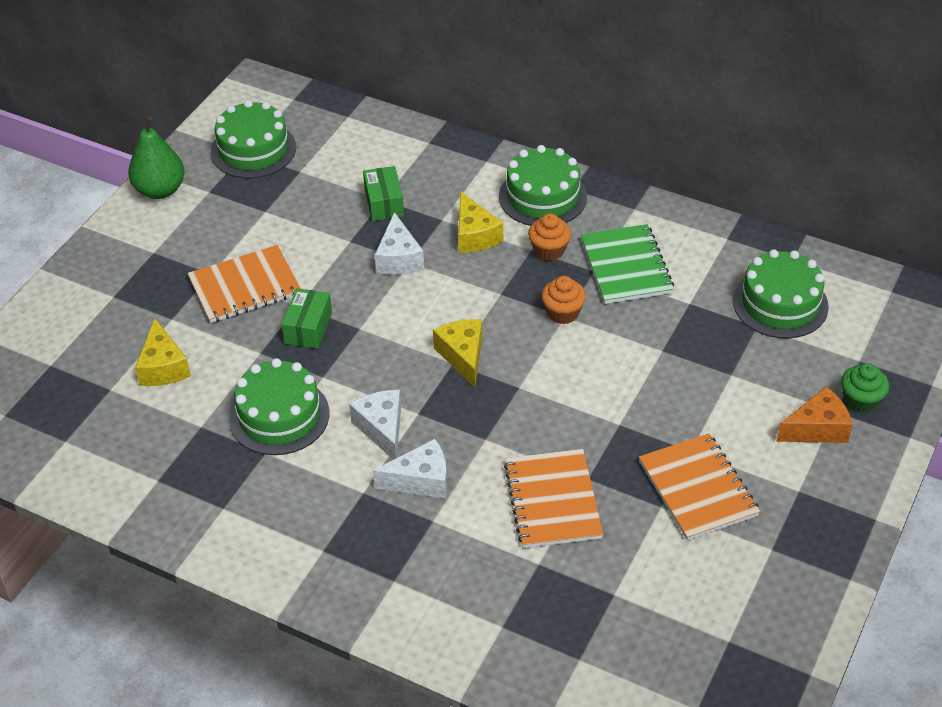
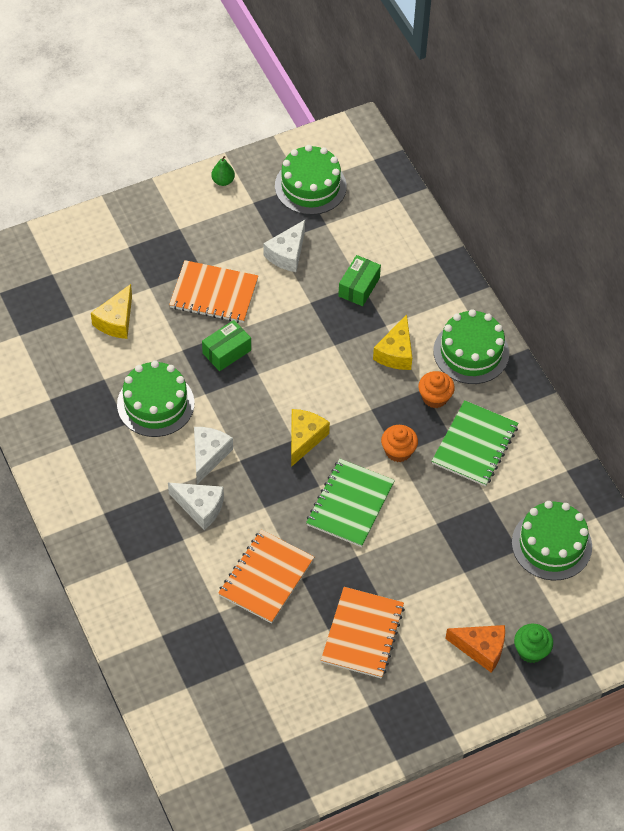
camera: 35 degrees right, 10 degrees up
(160, 190) = (223, 181): green pear -> green pear, size x0.52
(399, 258) = (330, 337): white cheese -> white cheese (287, 254)
(565, 384) = (350, 504): none -> green notebook

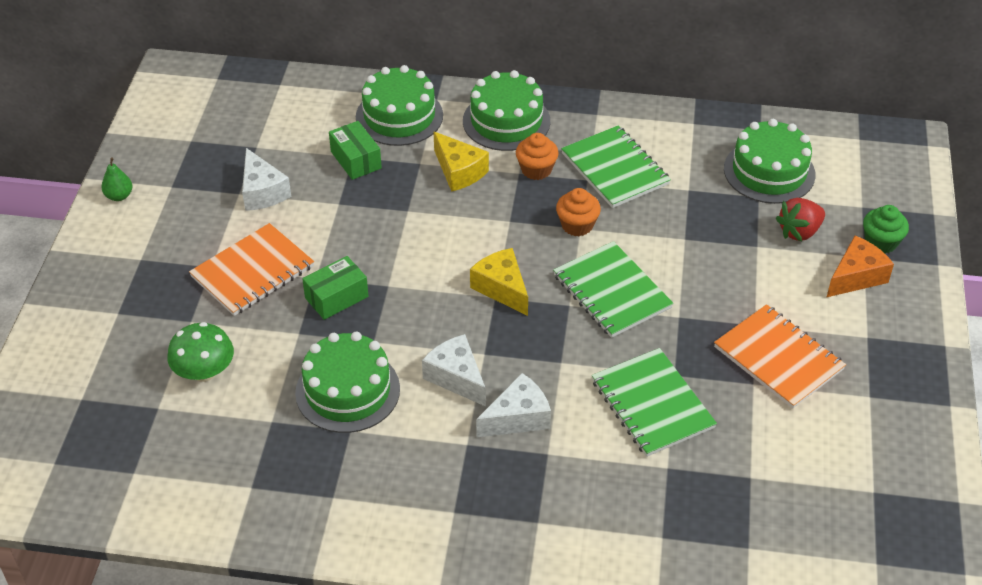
camera: 55 degrees left, 10 degrees down
(116, 321) = (204, 371): yellow cheese -> green mushroom
(226, 352) = (336, 297): green box -> green box turned 60 degrees clockwise
(266, 578) = (652, 404): orange notebook -> green notebook
(310, 186) = (199, 136): green cake -> green cake (399, 116)
(500, 592) = (799, 232): none -> red strawberry

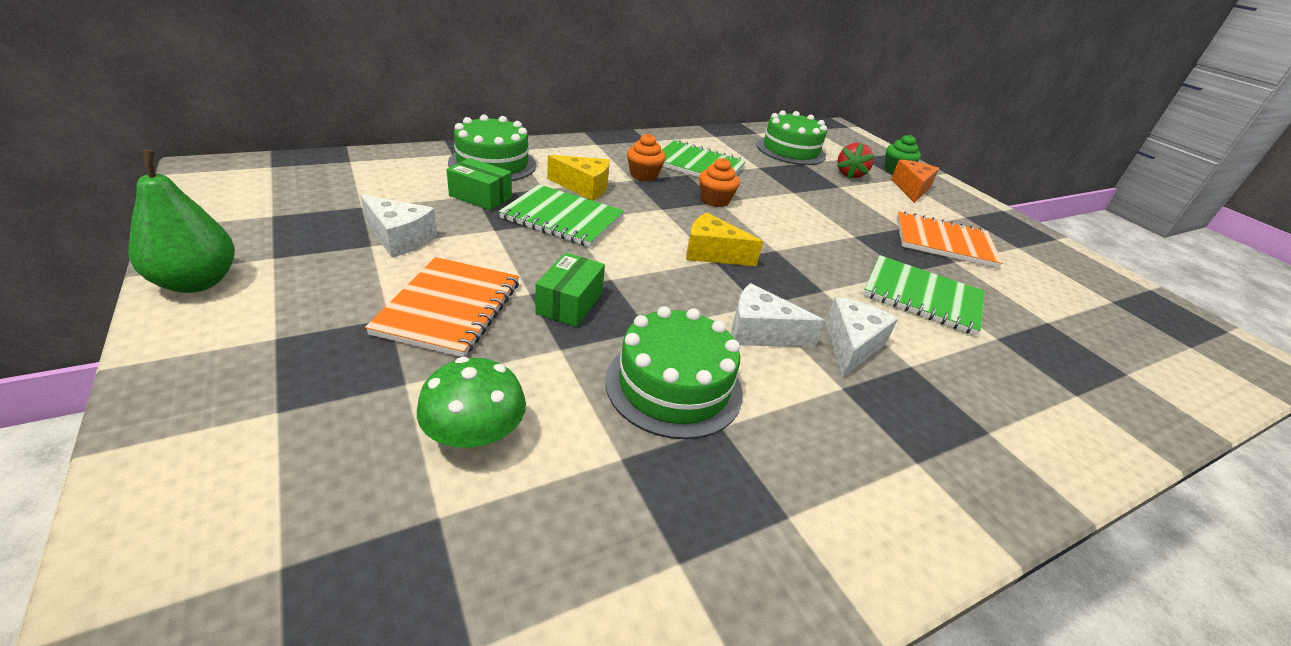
camera: 40 degrees left, 10 degrees down
(119, 196) = (197, 282): green pear -> green pear, size x1.93
(506, 121) = (587, 153): green cake -> none
(612, 291) = (792, 233): green notebook -> green notebook (562, 218)

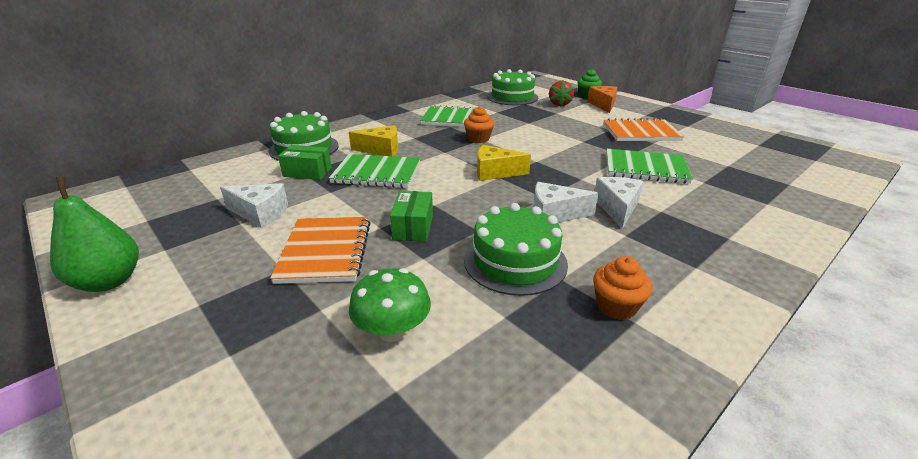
camera: 10 degrees left, 5 degrees down
(643, 175) = (420, 133): orange cupcake -> orange cupcake (616, 306)

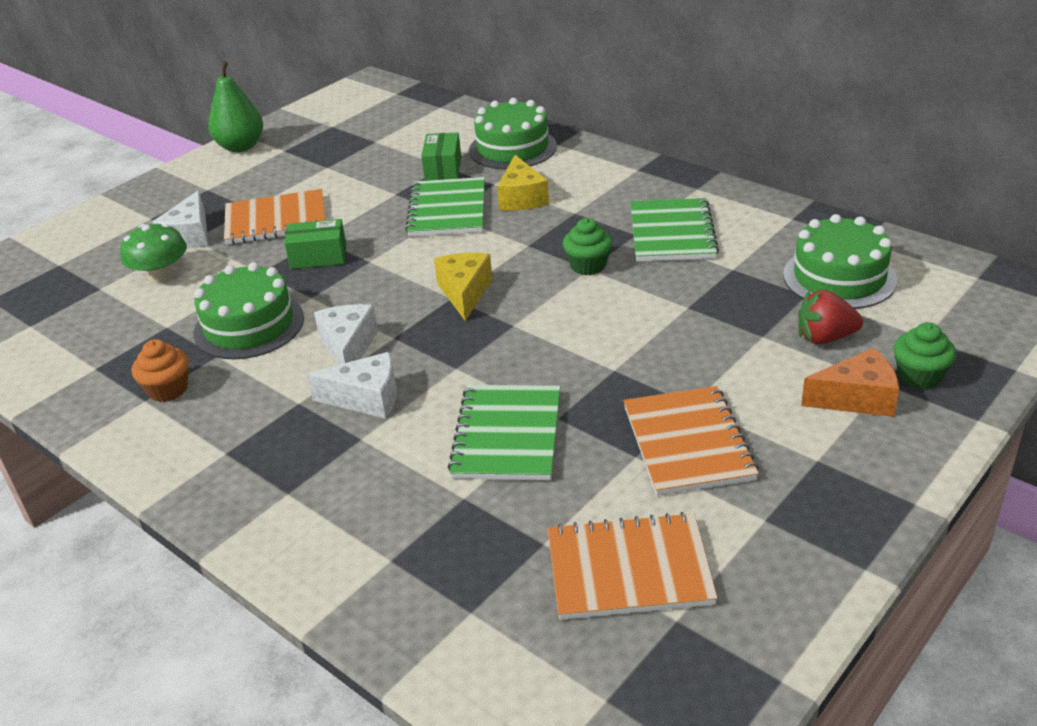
camera: 85 degrees right, 5 degrees up
(260, 213) = (345, 171): white cheese -> white cheese (190, 235)
(478, 139) = (588, 266): orange cupcake -> green cupcake
(734, 150) = (629, 569): none -> orange notebook

